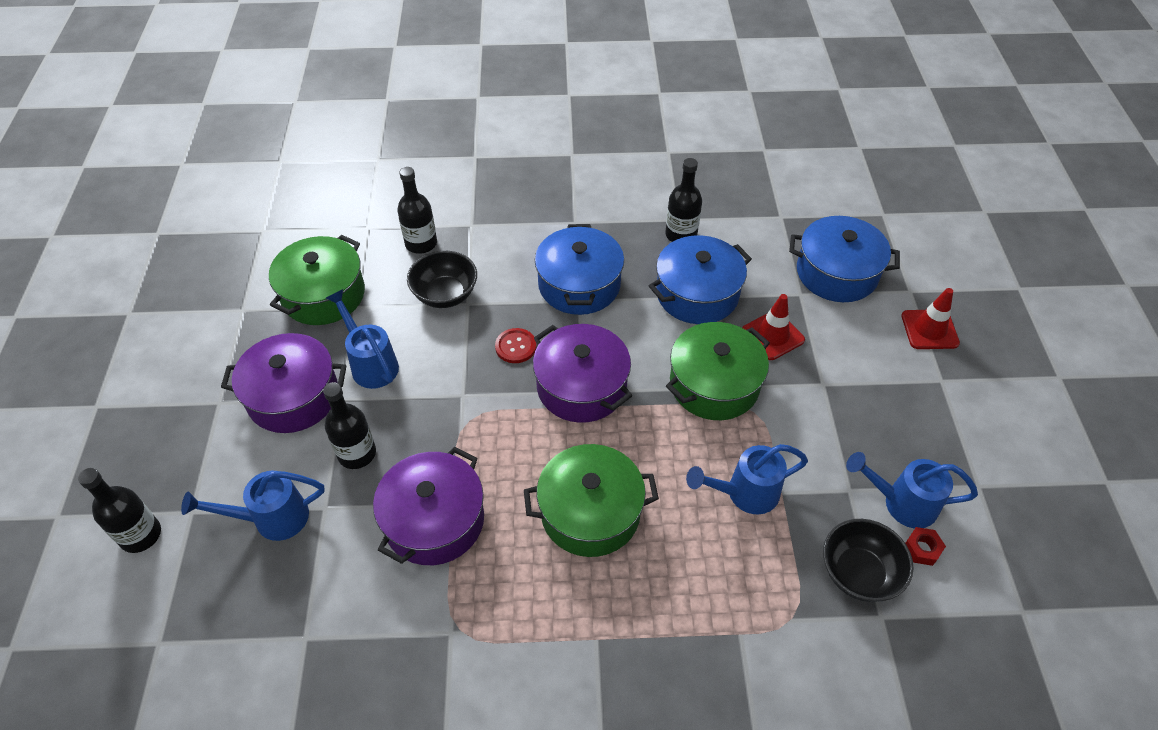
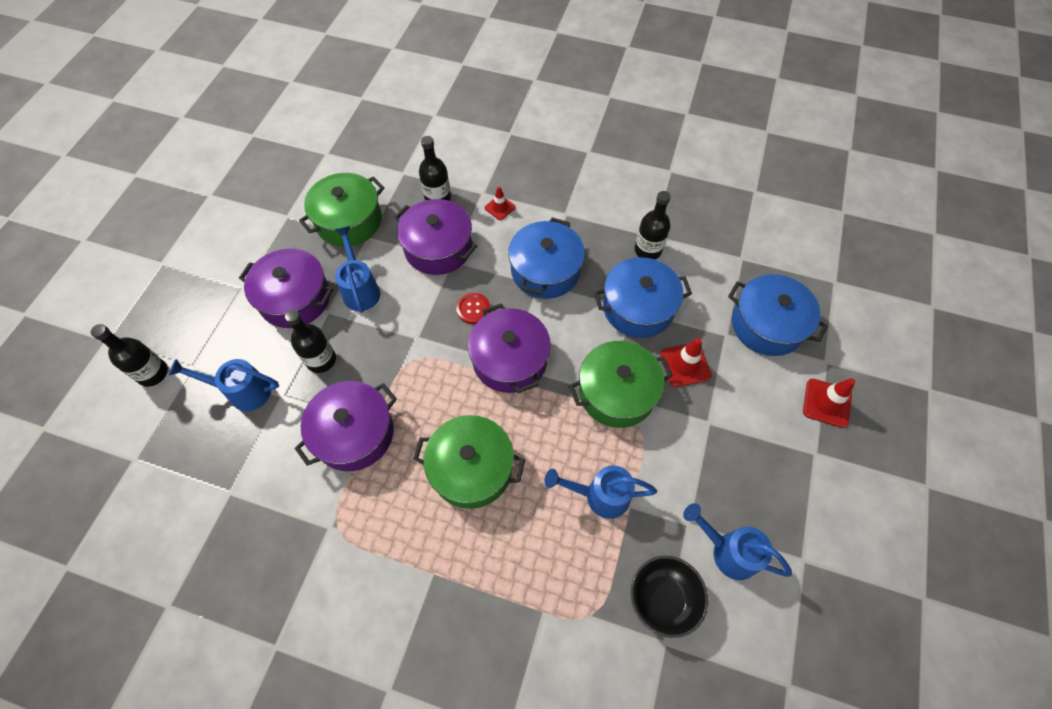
camera: 20 degrees right, 10 degrees up
(445, 295) = (438, 248): black bowl -> purple pot
(498, 235) = (500, 208): none -> red traffic cone
(922, 549) = (726, 597): red nut -> none

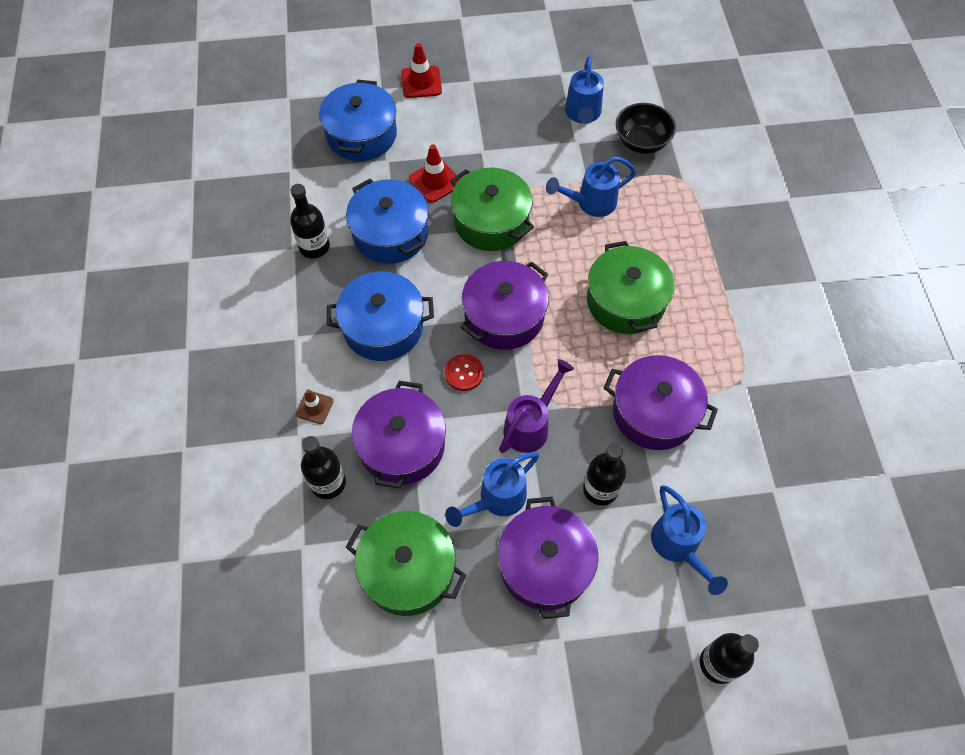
camera: 115 degrees left, 0 degrees up
(401, 336) = (530, 425): none -> purple watering can
(500, 208) = (314, 407): red traffic cone -> brown traffic cone
(600, 496) = (590, 203): blue watering can -> blue watering can turned 90 degrees clockwise

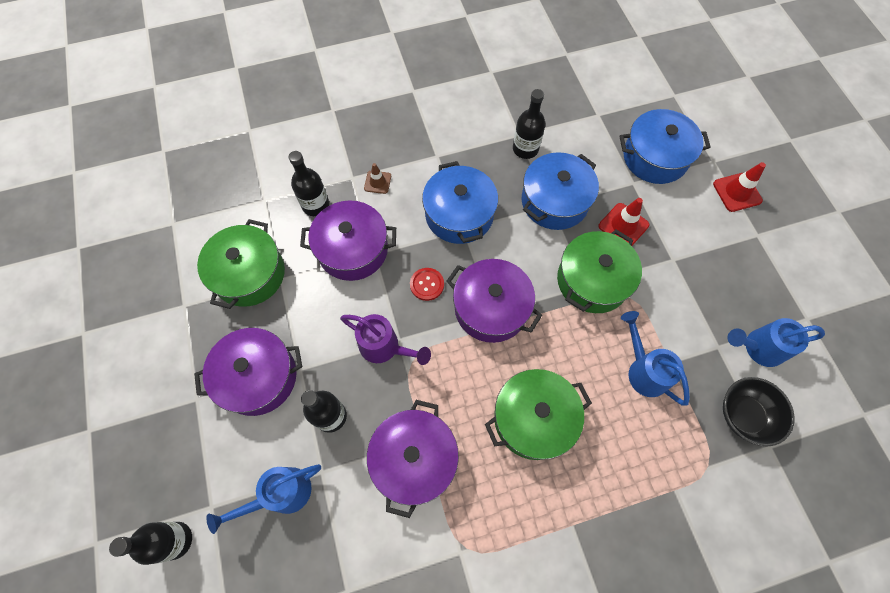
camera: 80 degrees right, 5 degrees up
(496, 499) = (313, 330): blue watering can -> none

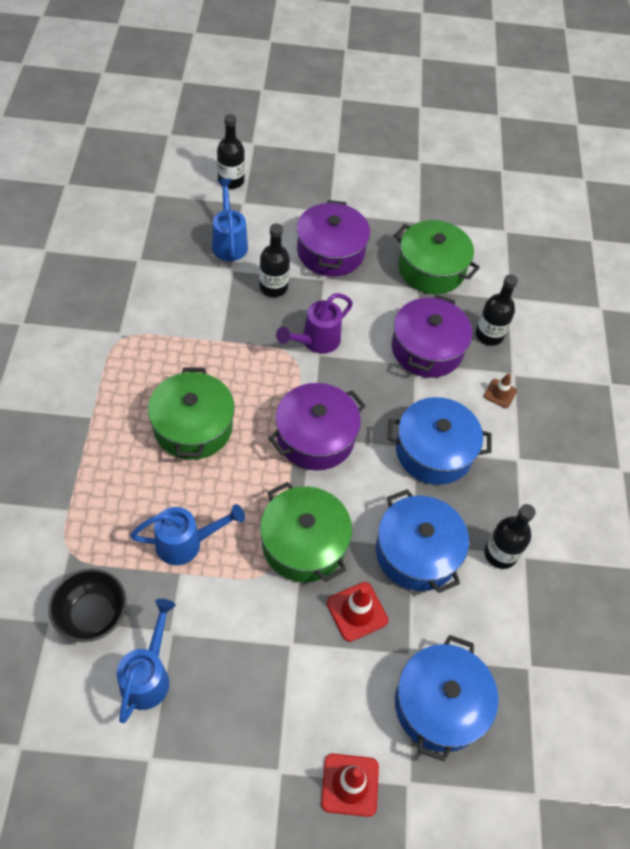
camera: 105 degrees right, 10 degrees down
(414, 459) = (208, 329): purple pot -> none
(427, 284) = (364, 394): red button -> none

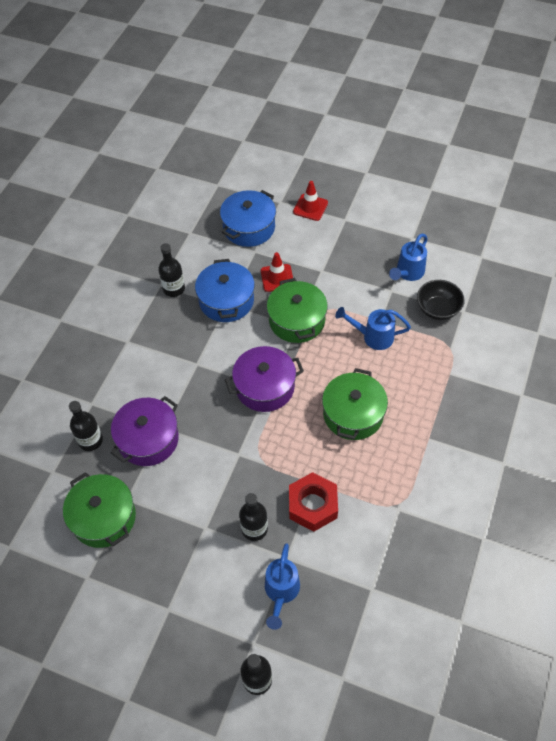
camera: 155 degrees left, 0 degrees up
(217, 319) = (312, 505): none -> red nut
(316, 341) = (236, 466): purple watering can -> none
(330, 252) = (188, 558): purple pot -> none
(434, 451) = (184, 359): blue pot -> none
(500, 393) = (111, 390): brown traffic cone -> none

